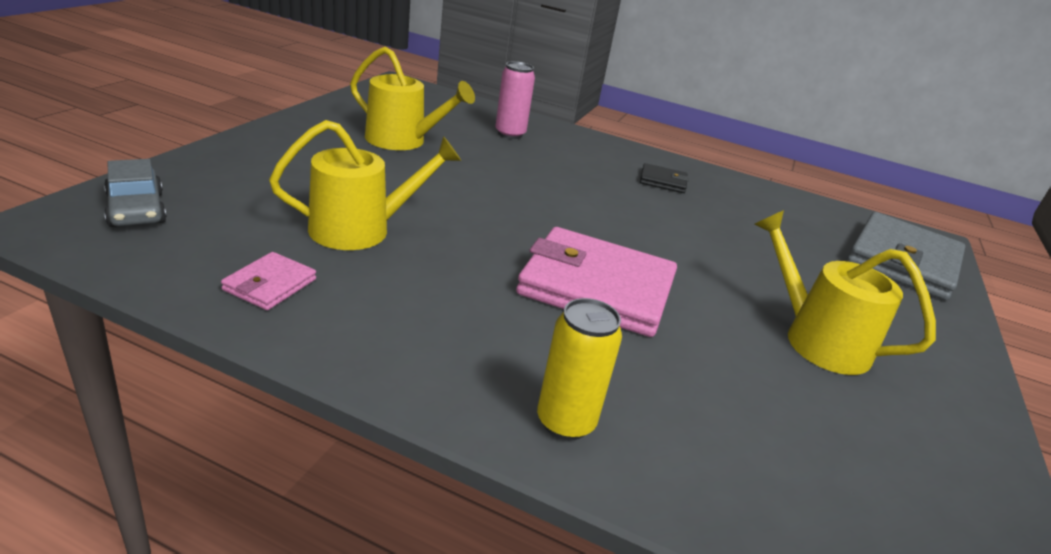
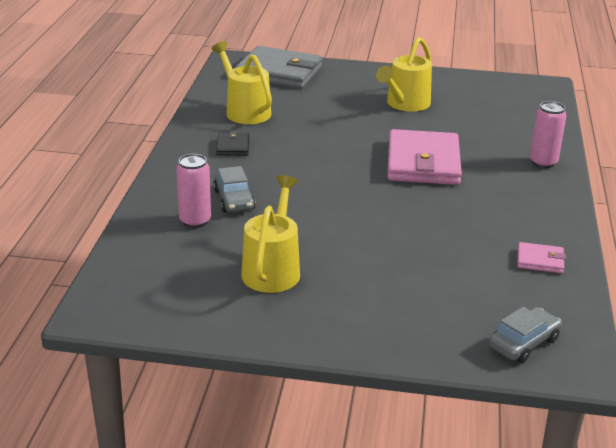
camera: 100 degrees left, 0 degrees up
(361, 229) = (446, 249): yellow watering can -> yellow watering can (245, 111)
(542, 156) = (234, 200): none -> grey car
(565, 422) = (543, 162): yellow can -> pink can

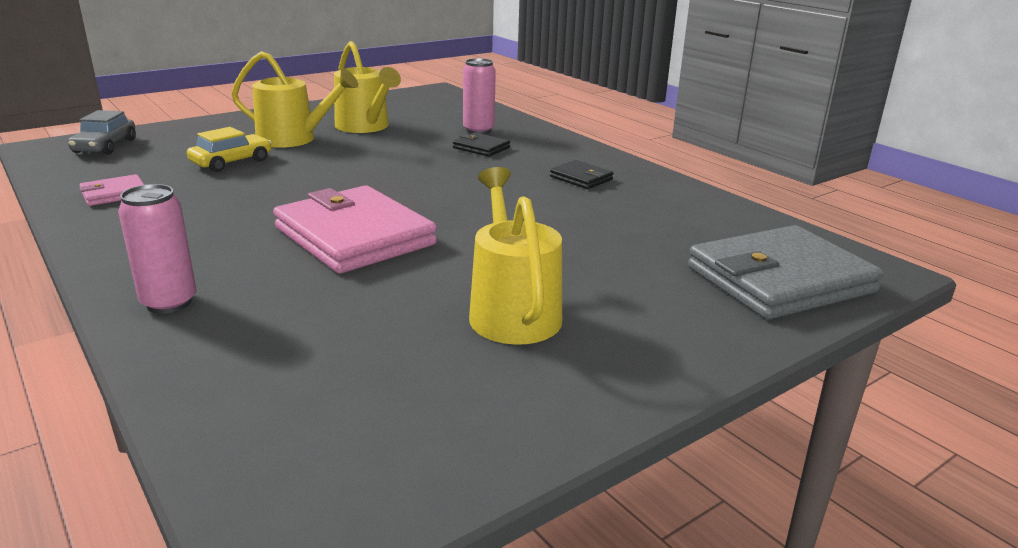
camera: 135 degrees right, 5 degrees down
(234, 200) = (481, 148): grey car -> black wallet
(245, 111) = (665, 212): yellow watering can -> yellow watering can (294, 139)
(433, 265) = (231, 162): none -> yellow car

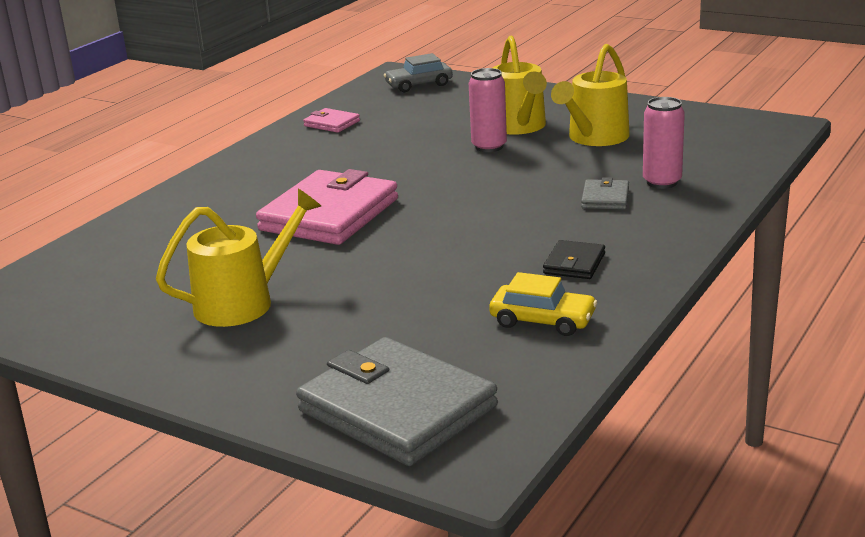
camera: 70 degrees right, 0 degrees up
(169, 302) = (184, 200): pink can -> pink can (489, 147)
(231, 162) = (435, 128): yellow car -> yellow car (543, 320)
(481, 148) = (605, 198): black wallet -> grey wallet

